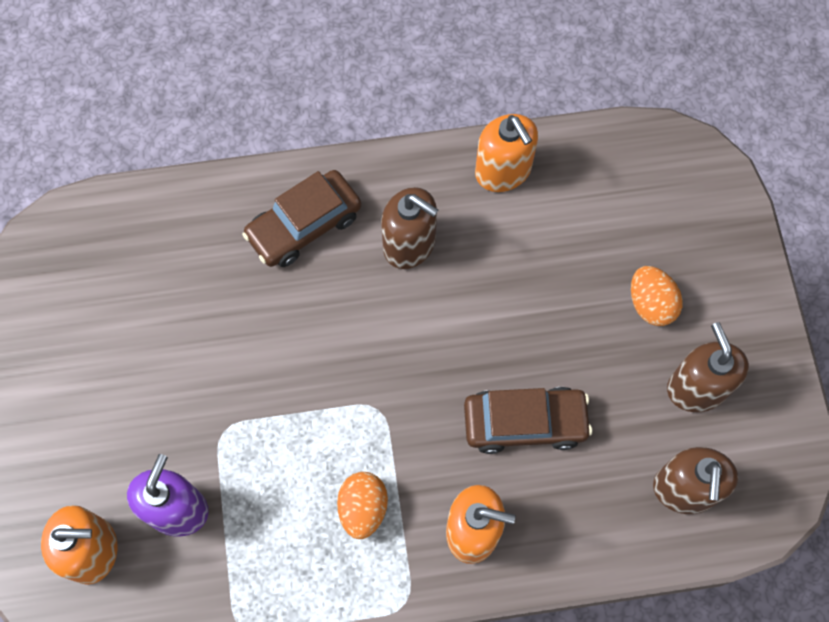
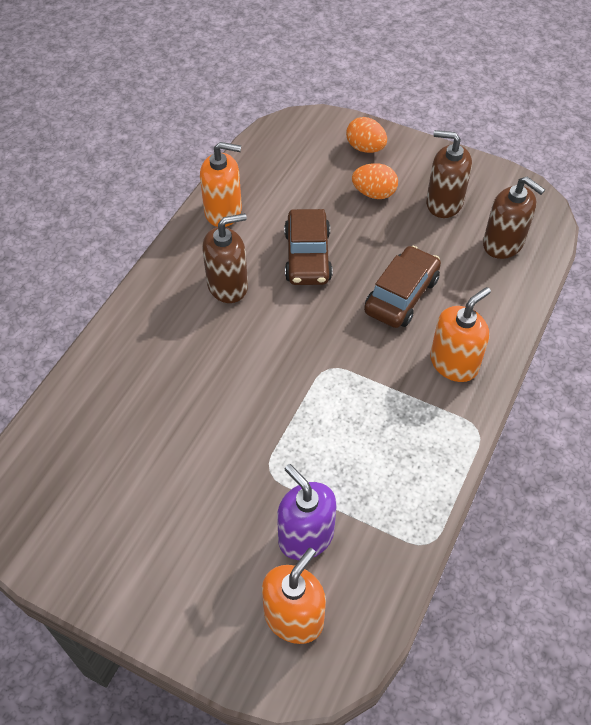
camera: 55 degrees left, 15 degrees down
(304, 225) = (159, 335): brown car -> brown car (307, 256)
(363, 508) = (393, 416): orange egg -> orange egg (365, 148)

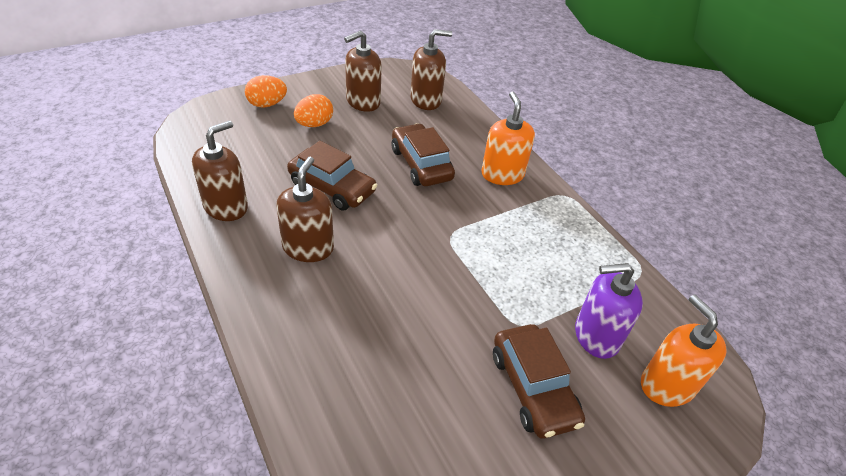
camera: 60 degrees left, 10 degrees down
(211, 512) = (533, 388): none -> brown car
(223, 211) = (226, 207): orange soap dispenser -> brown soap dispenser

